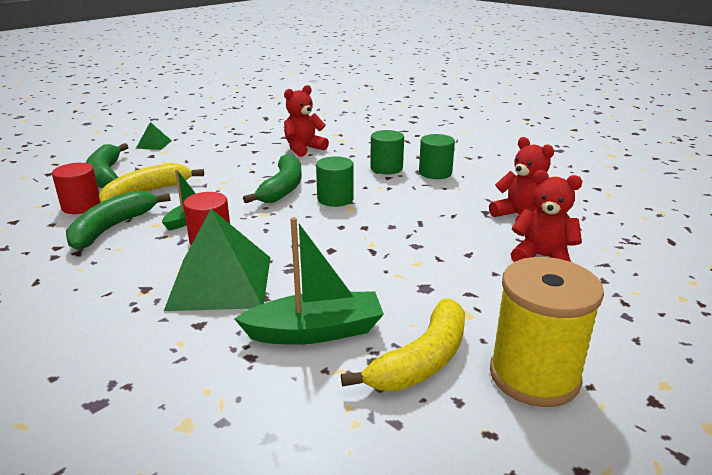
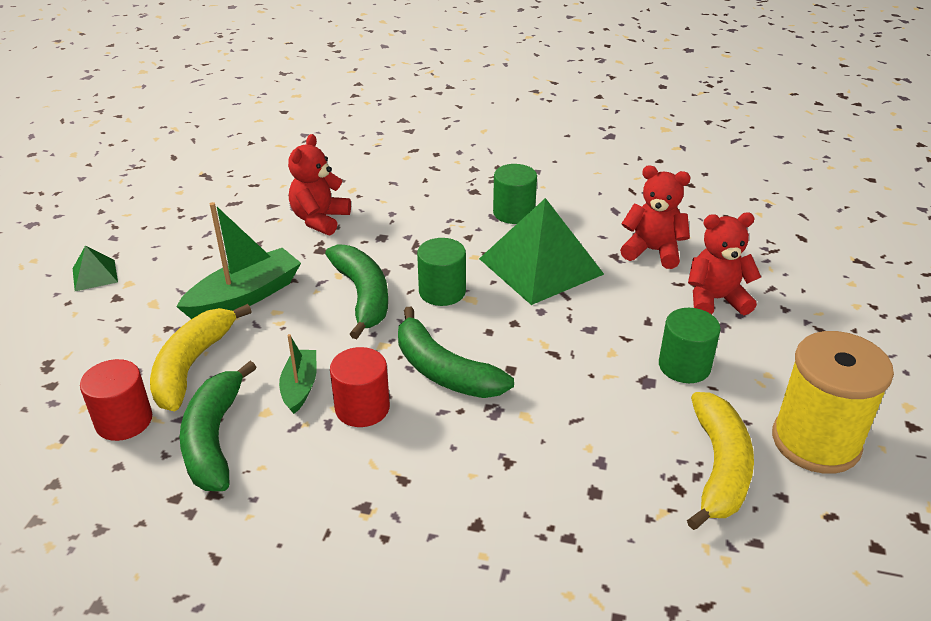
camera: 30 degrees left, 10 degrees up
(106, 175) = (91, 355): green banana -> green banana (444, 371)
(221, 282) = (440, 461): green pyramid -> green pyramid (541, 266)
(315, 331) = (598, 479): green boat -> green boat (244, 297)
(386, 168) = (453, 222): green cylinder -> green cylinder (684, 366)

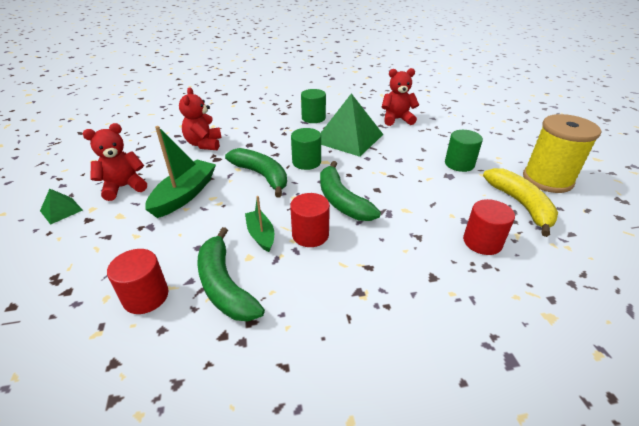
camera: 25 degrees left, 0 degrees up
(192, 366) = (175, 245): yellow banana -> none
(444, 371) = (341, 201): green banana -> green banana turned 45 degrees clockwise
(595, 503) = (482, 242): none -> red cylinder
(715, 300) = (444, 132): red teddy bear -> red teddy bear (124, 187)

